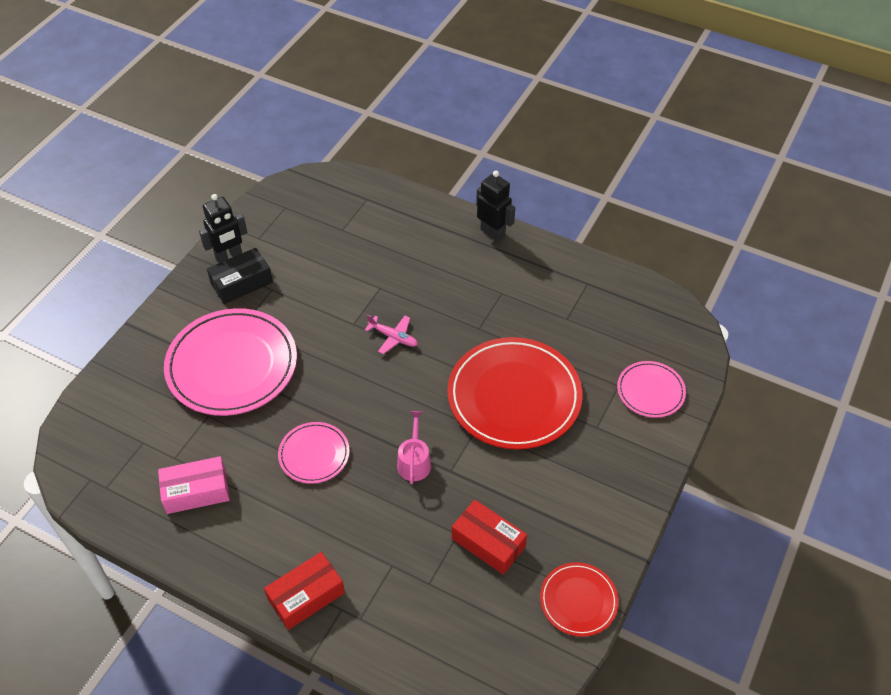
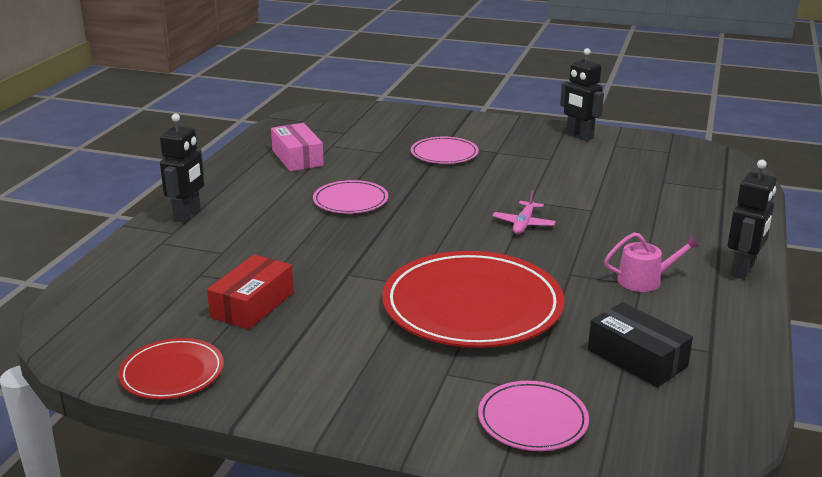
camera: 80 degrees right, 25 degrees down
(232, 365) = (444, 154): pink plate -> pink plate, size x0.51
(242, 283) = (549, 145): black box -> black box (637, 358)
(306, 596) = (188, 215): red box -> black robot
(414, 461) = (355, 252): pink watering can -> pink watering can (645, 280)

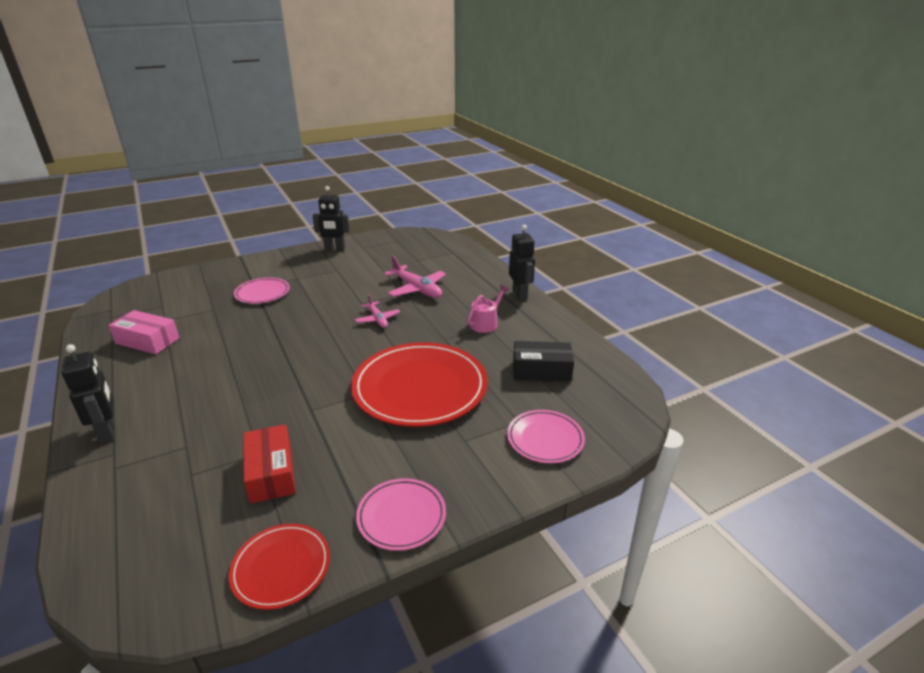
camera: 45 degrees left, 5 degrees up
(350, 201) = (239, 355): pink plate -> pink plate (401, 516)
(614, 211) = (416, 289): none -> pink plane

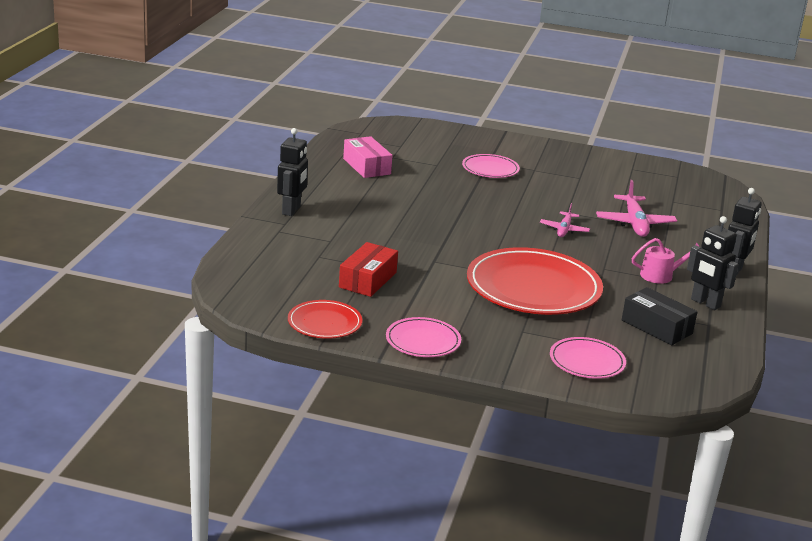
camera: 40 degrees right, 5 degrees down
(335, 249) = (602, 159): black robot -> black robot (705, 303)

